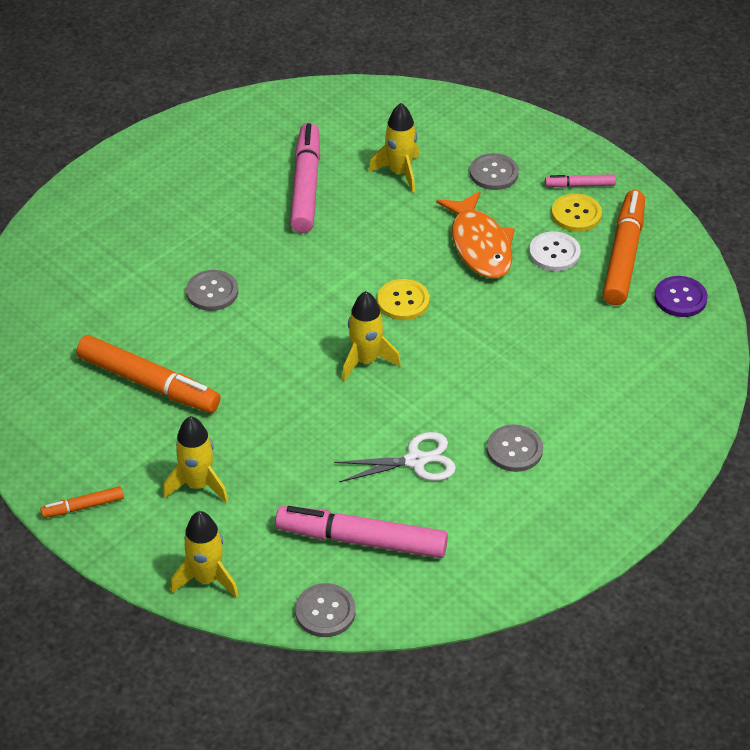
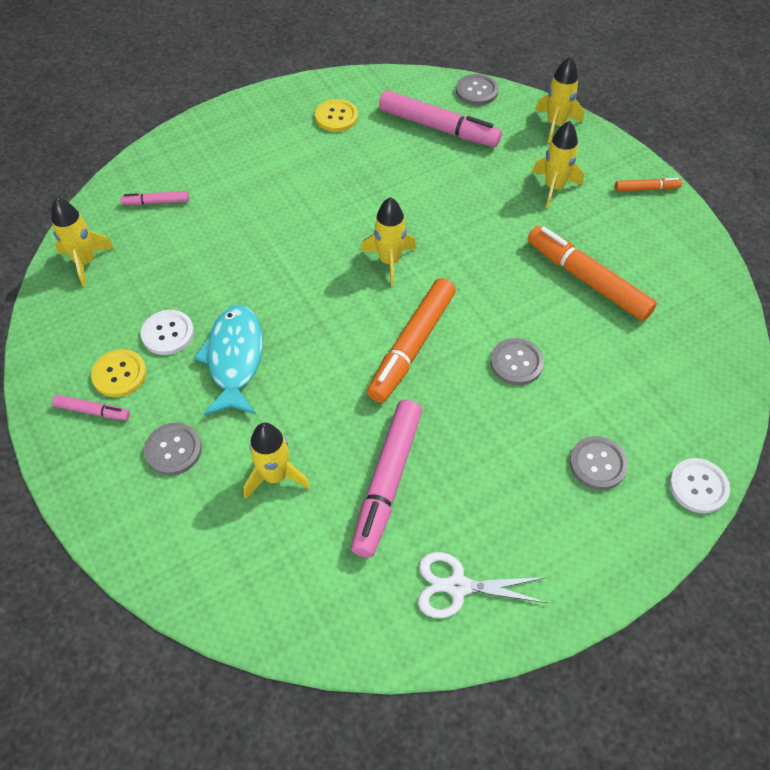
camera: 165 degrees left, 10 degrees up
(40, 230) = (698, 486): none -> white button
(403, 301) = (335, 312): yellow button -> yellow button (336, 117)
(415, 461) = (378, 172): white scissors -> white scissors (458, 586)
(480, 245) = (234, 358): orange fish -> turquoise fish
(514, 449) = (299, 166): grey button -> grey button (597, 464)
(623, 255) = (105, 316): orange marker -> orange marker (412, 346)
(652, 372) = (156, 202): none -> pink marker
(680, 298) = (85, 262): purple button -> yellow rocket

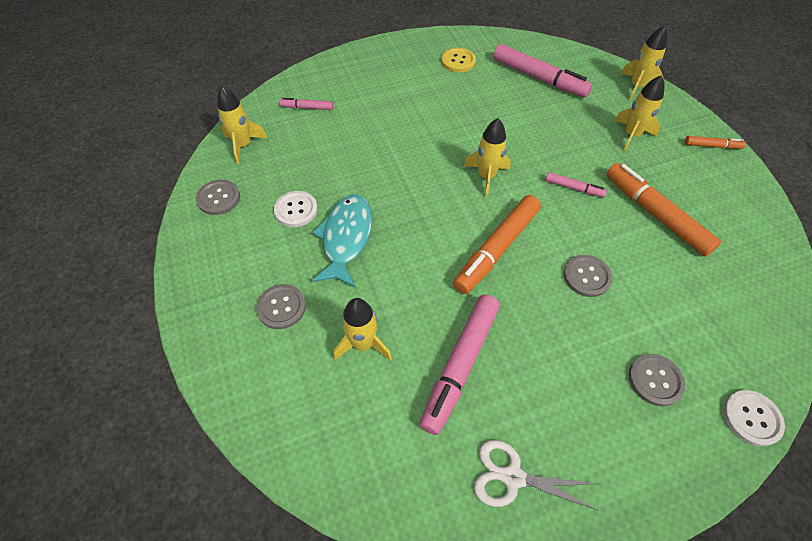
camera: 10 degrees right, 0 degrees up
(93, 411) = (223, 264): pink marker -> pink marker (573, 188)
(119, 374) = (251, 237): yellow button -> none
(476, 91) = (573, 54): grey button -> grey button (218, 198)

